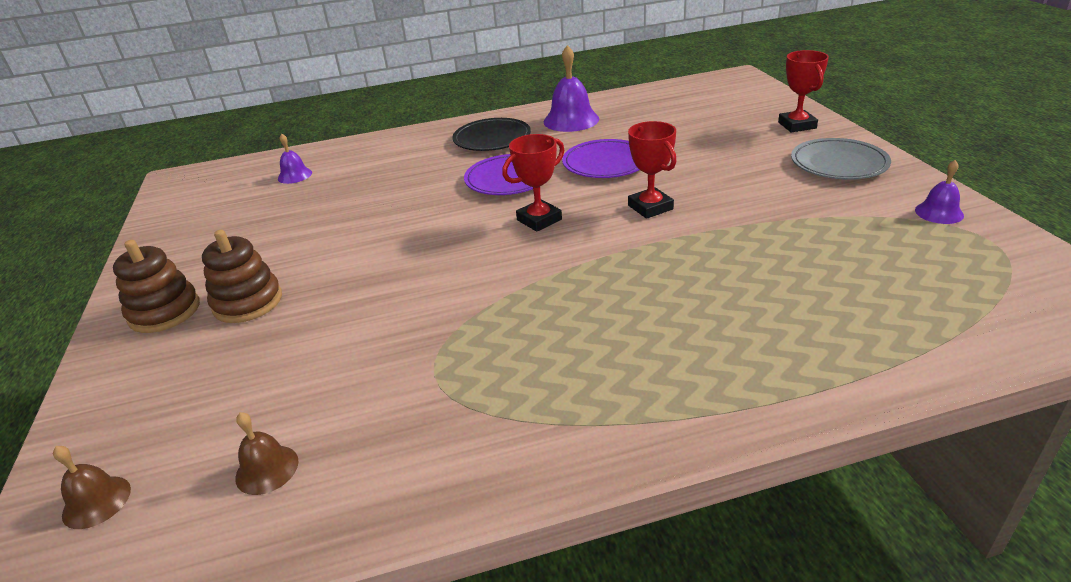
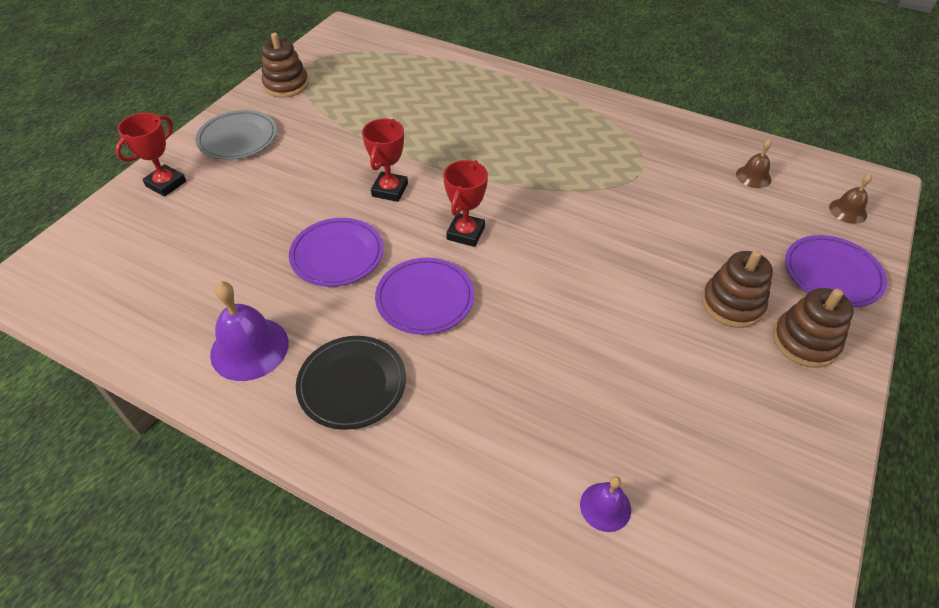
camera: 140 degrees left, 15 degrees up
(131, 390) = (832, 274): none -> purple plate
(539, 220) = (465, 233): red trophy -> red trophy turned 75 degrees counterclockwise
(939, 212) = (286, 85): purple bell -> brown stacking toy

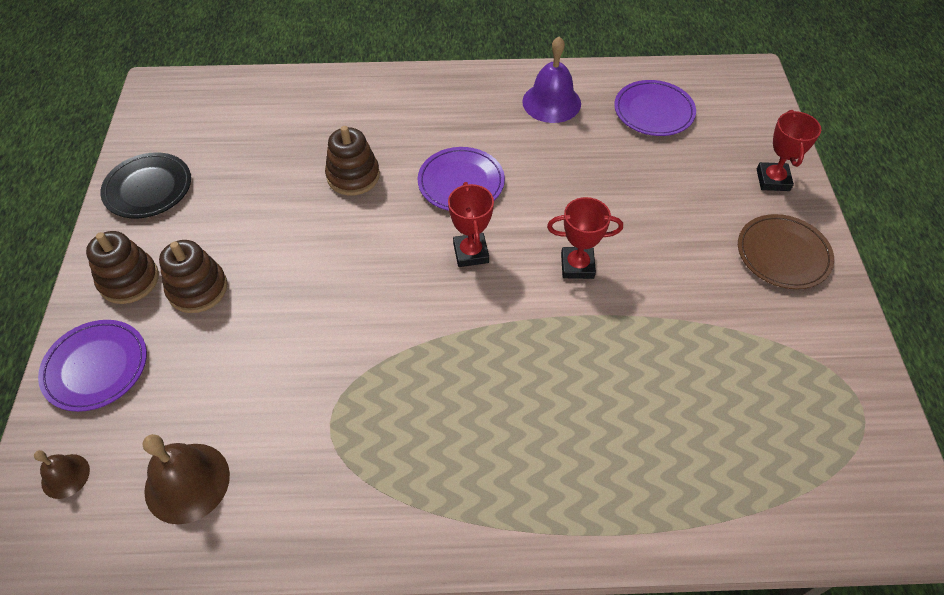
camera: 150 degrees right, 5 degrees up
(238, 138) = (783, 254): grey plate -> brown plate
(286, 85) = (838, 355): brown stacking toy -> brown stacking toy (353, 176)
(337, 255) = (560, 185): purple plate -> purple plate (653, 111)
(352, 384) = (464, 111): black plate -> black plate (148, 188)
(390, 190) = (577, 266): red trophy -> red trophy turned 75 degrees counterclockwise
(605, 506) = (264, 116): purple bell -> none
(753, 176) = (187, 482): brown bell -> brown bell, size x1.79

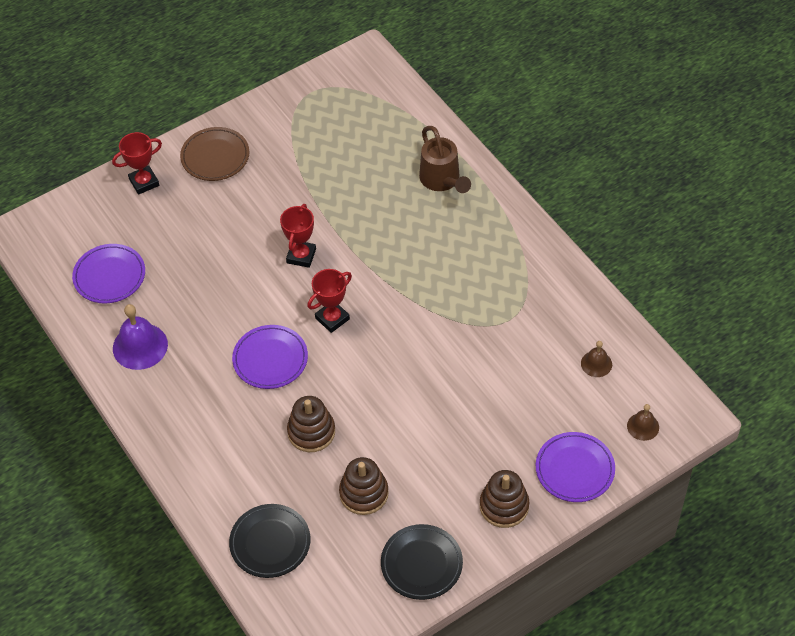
camera: 120 degrees left, 0 degrees up
(187, 482) = (596, 364): brown bell -> brown bell, size x0.56
(198, 289) = (478, 458): brown stacking toy -> brown stacking toy (364, 493)
(275, 104) = (270, 543): none -> black plate
(577, 266) = (301, 256): red trophy -> red trophy turned 45 degrees clockwise
(606, 480) = (442, 180): none -> brown watering can

